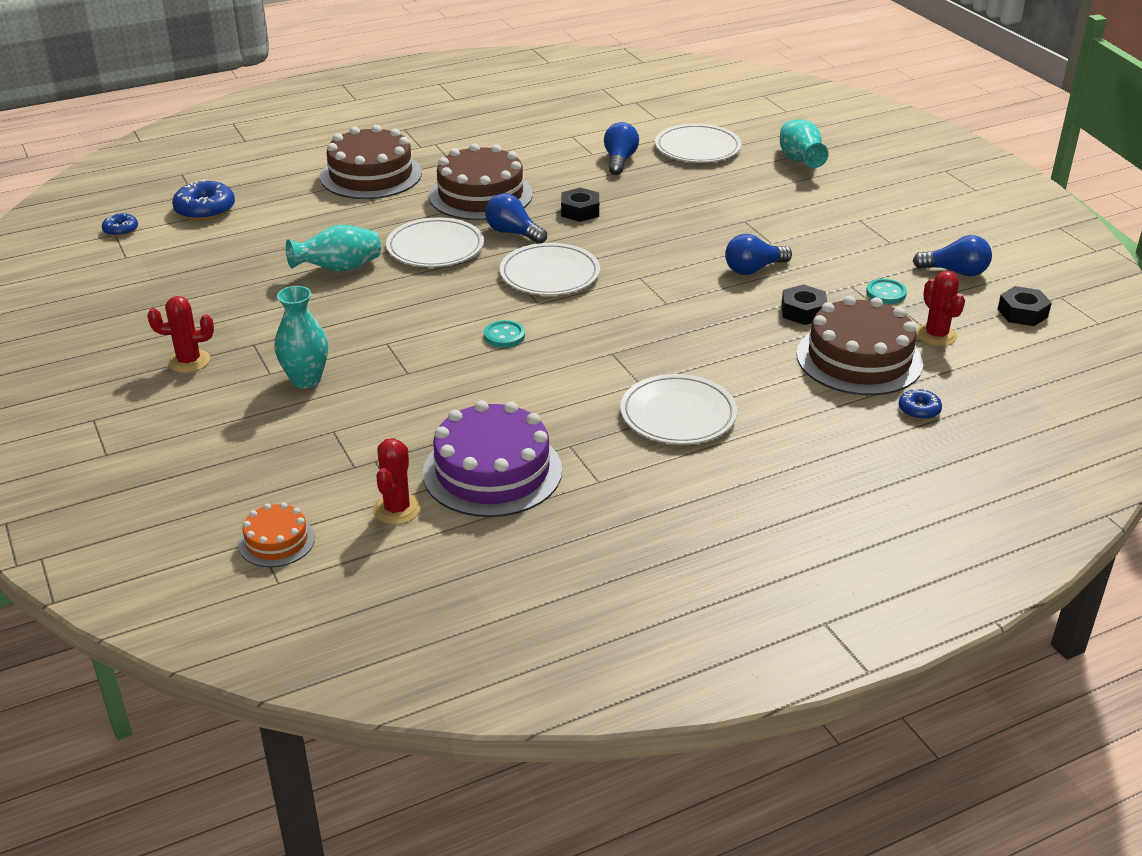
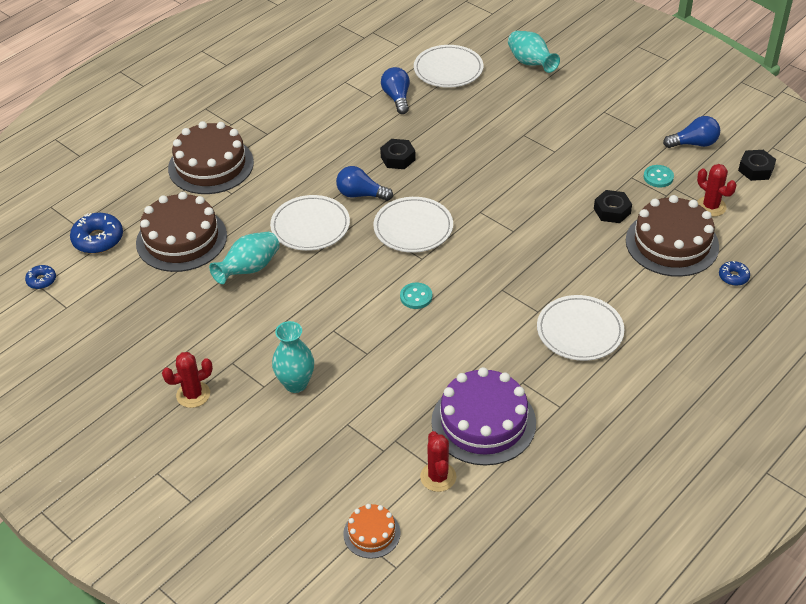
camera: 20 degrees left, 10 degrees up
(480, 195) = (312, 163): brown cake -> brown cake (181, 239)
(753, 269) = (556, 181): blue light bulb -> none

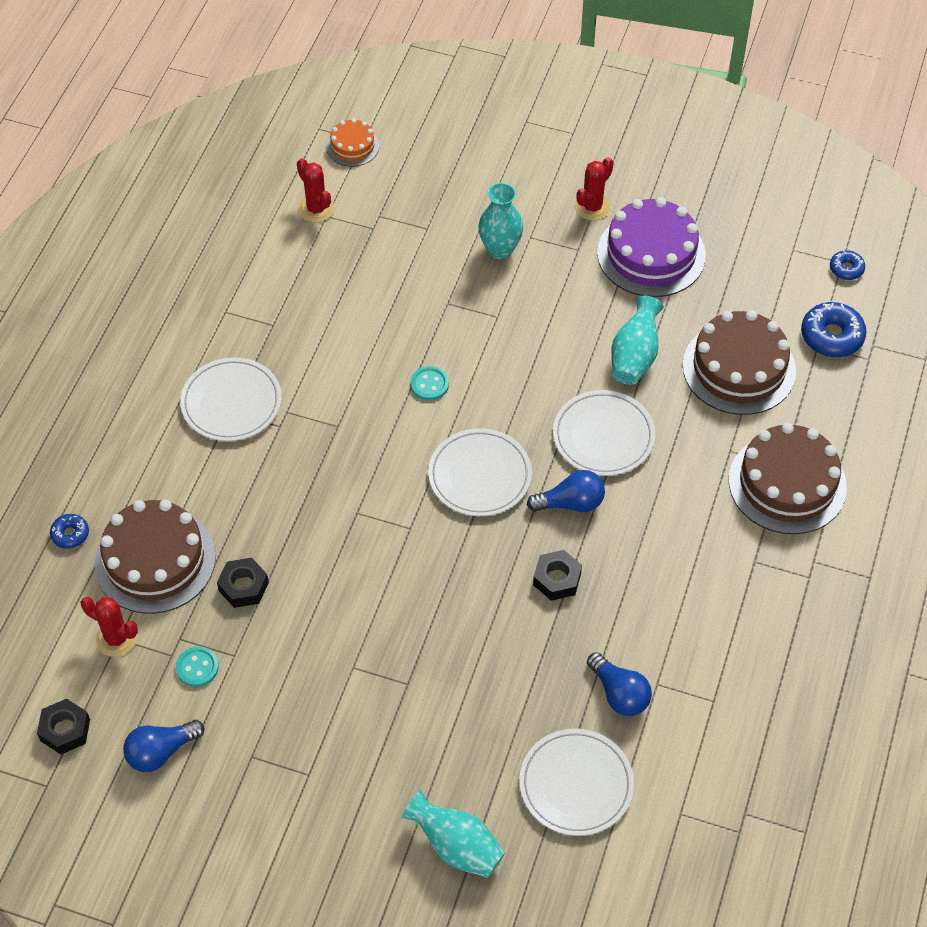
camera: 155 degrees right, 10 degrees up
(483, 422) = (295, 272): purple cake -> purple cake (651, 254)

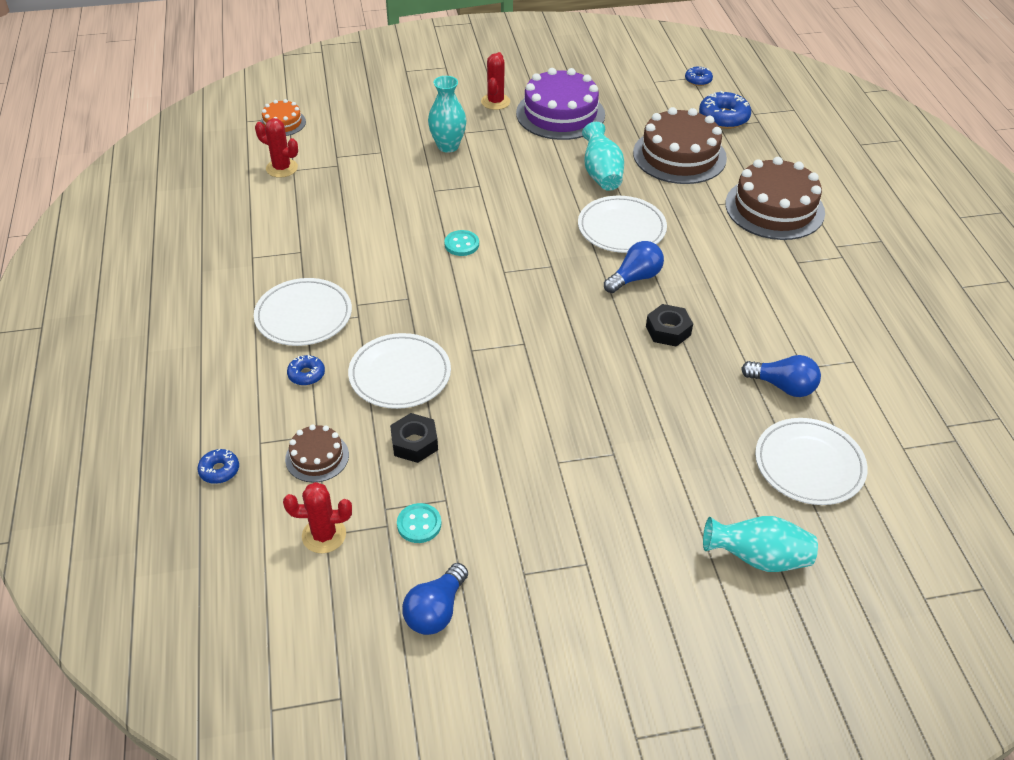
camera: 30 degrees left, 10 degrees down
(65, 730) = (326, 637): black nut -> none
(155, 560) = (317, 457): brown cake -> brown cake, size x0.51
(196, 470) = (306, 374): none -> blue donut
(480, 475) = (550, 287): white plate -> white plate (400, 374)

